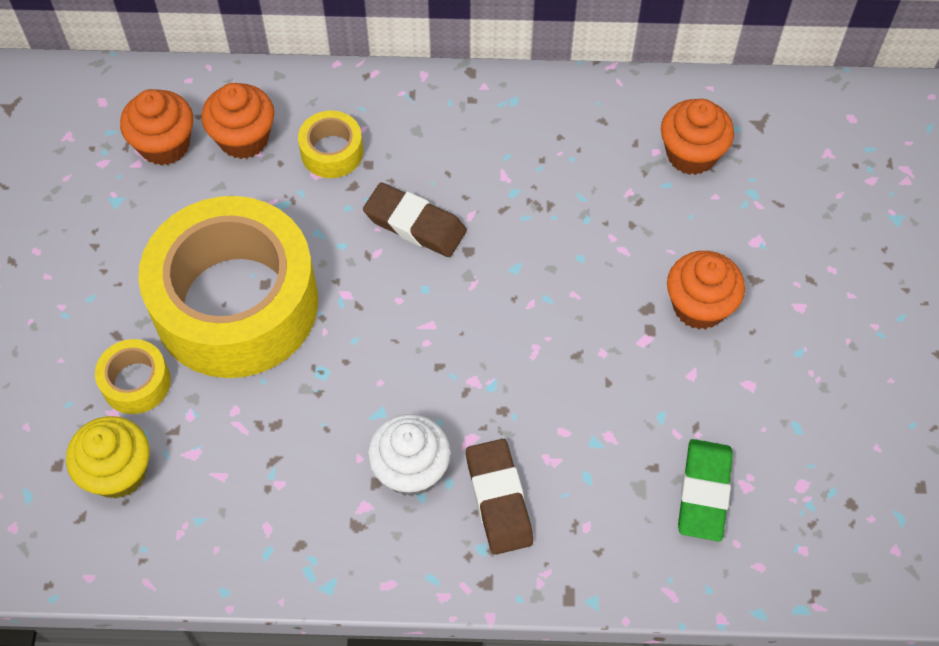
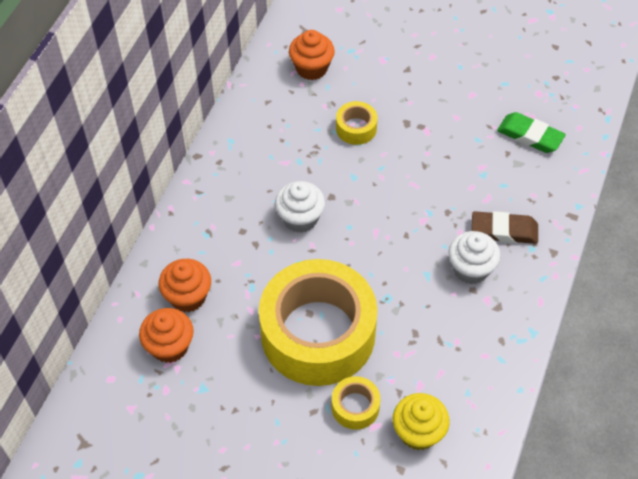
camera: 70 degrees left, 5 degrees down
(332, 152) = (223, 248): yellow tape -> yellow tape (356, 128)
(415, 224) = (300, 218): brown eraser -> white cupcake
(699, 306) = (415, 99): orange cupcake -> none

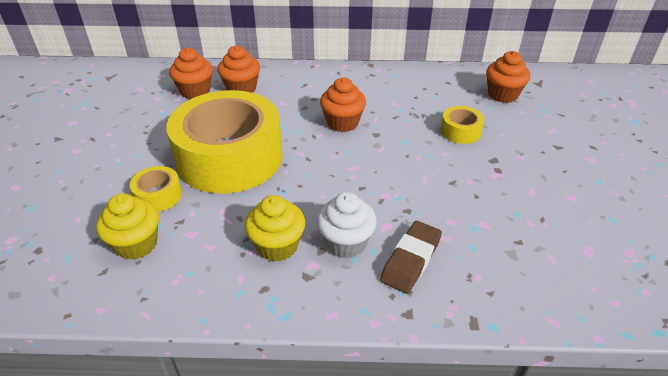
camera: 70 degrees right, 15 degrees down
(300, 218) = (342, 123): white cupcake -> orange cupcake
(458, 320) = (277, 246): none -> yellow cupcake
(504, 231) = (411, 260): brown eraser -> brown eraser turned 45 degrees clockwise
(530, 136) = (559, 256): green eraser -> none

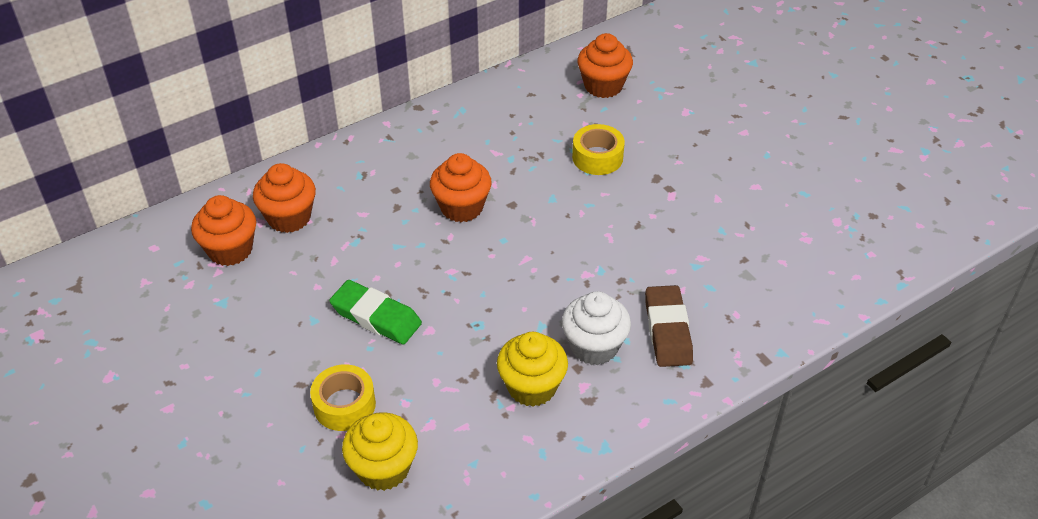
camera: 35 degrees left, 5 degrees up
(229, 157) = (376, 317): yellow tape -> green eraser

